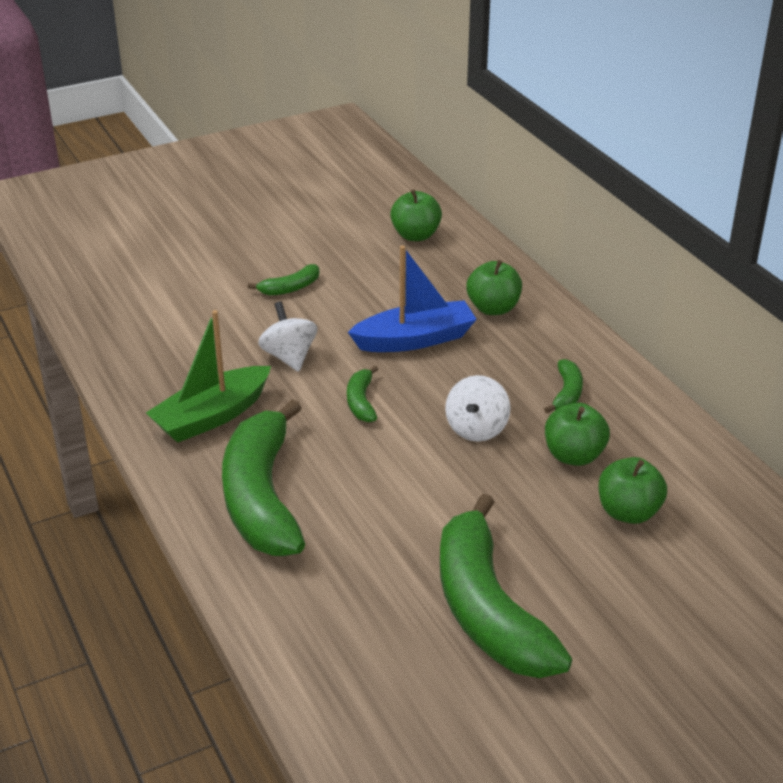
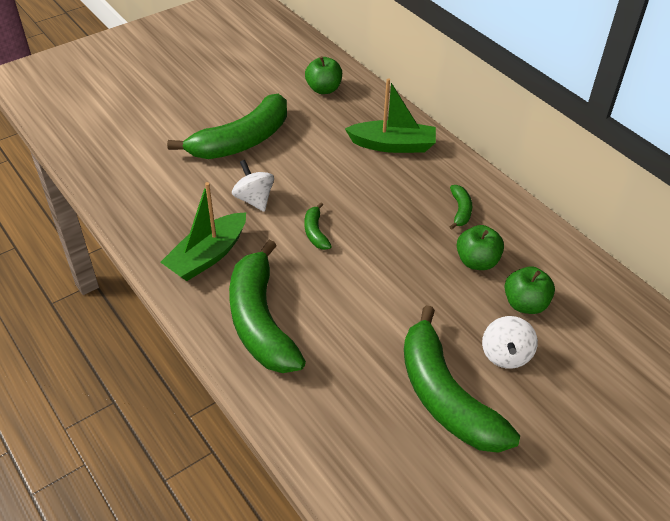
camera: 10 degrees left, 10 degrees up
(290, 288) = (242, 141): green banana -> green banana, size x2.36
(415, 339) = (342, 176): blue boat -> none
(476, 429) = (403, 246): white spinning top -> white spinning top (505, 355)
(493, 308) = (393, 145): green apple -> green boat

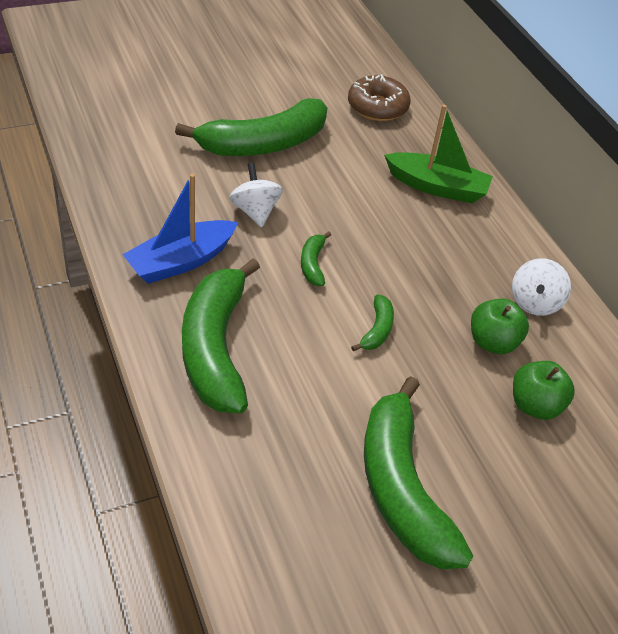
camera: 10 degrees right, 0 degrees up
(208, 256) = (181, 261): green boat -> blue boat
(323, 89) = (377, 107): green apple -> brown donut
(460, 211) = (492, 279): green banana -> green banana (377, 330)
(505, 355) = (491, 458): white spinning top -> white spinning top (534, 302)

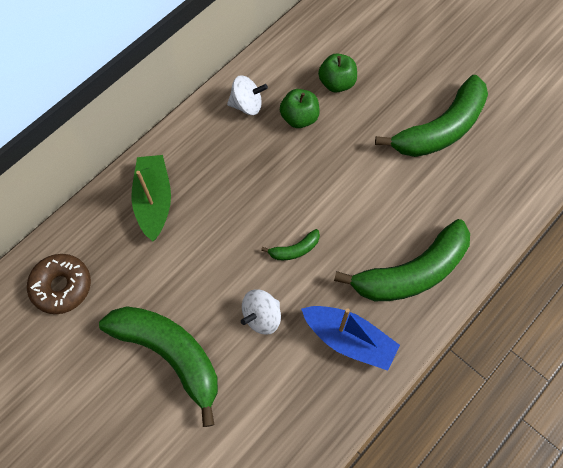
camera: 110 degrees left, 20 degrees up
(377, 330) = (331, 185): green banana -> none

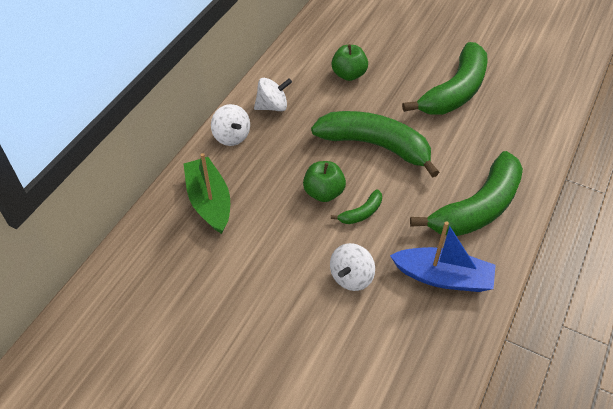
camera: 15 degrees left, 15 degrees down
(62, 286) = (137, 297): brown donut -> none
(170, 354) = (271, 333): green banana -> green banana (375, 145)
(196, 131) = (231, 136): none -> white spinning top
(299, 118) = (325, 107): green apple -> green apple (323, 193)

